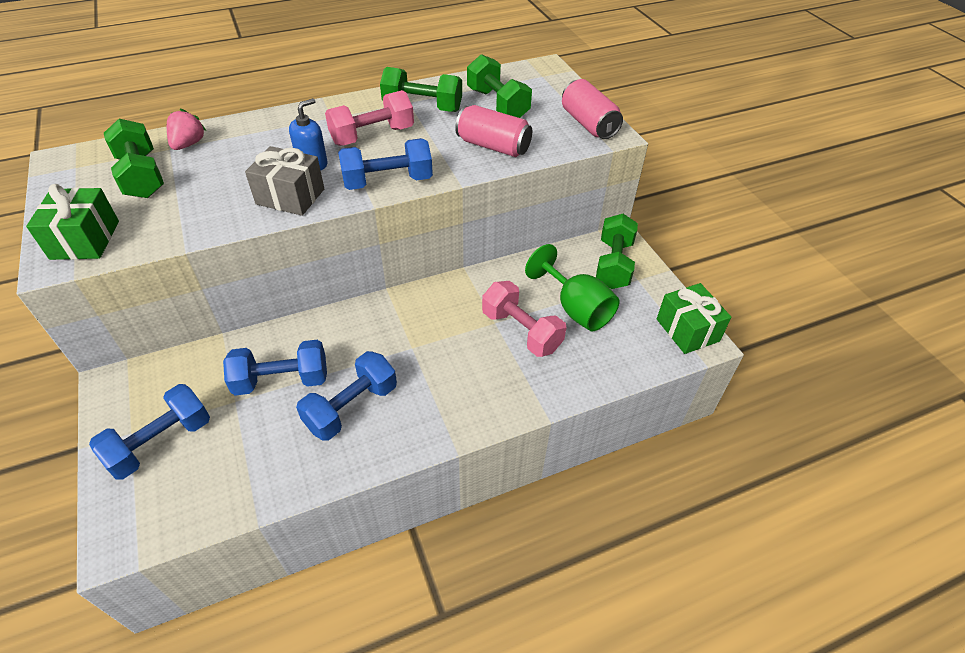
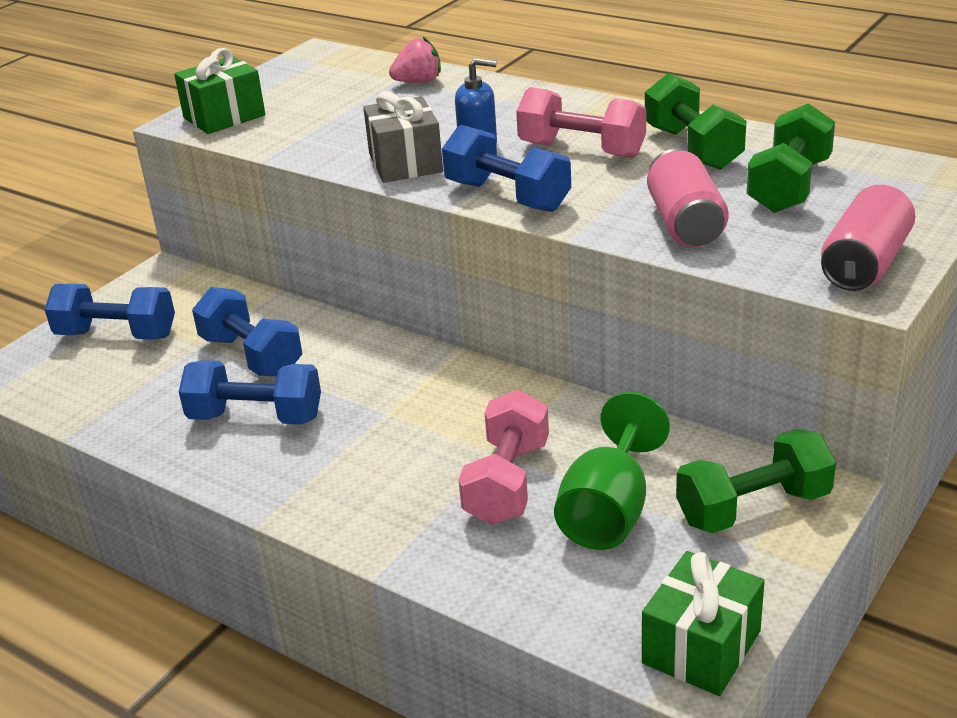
camera: 60 degrees right, 15 degrees down
(142, 176) = (340, 90): green dumbbell -> none

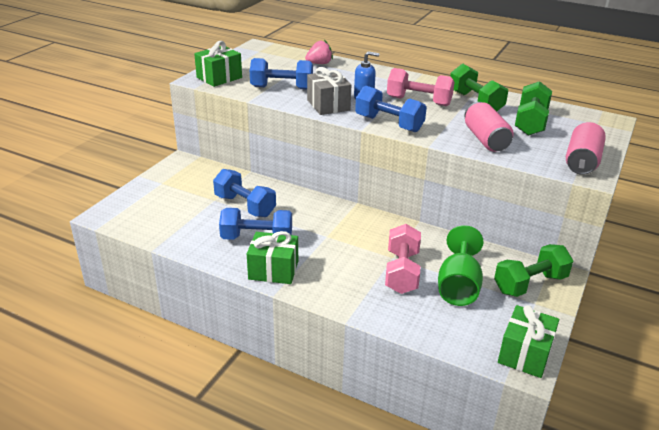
camera: 10 degrees left, 0 degrees up
(117, 335) = (165, 194): blue dumbbell -> blue dumbbell (282, 88)
(269, 477) = (273, 270): none -> green gift

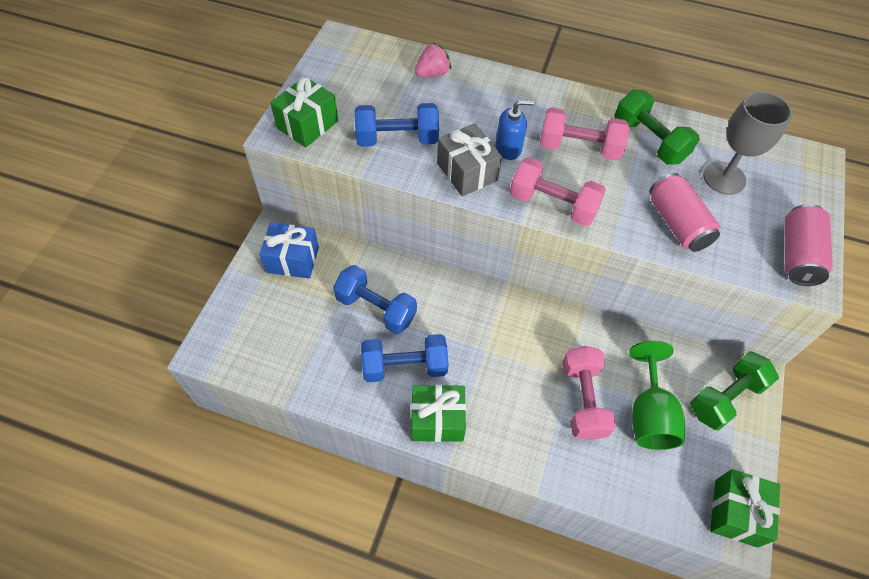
camera: 10 degrees left, 25 degrees up
(189, 175) = (292, 260): none -> blue gift
(389, 124) = (553, 204): blue dumbbell -> pink dumbbell
(530, 122) = (724, 178): green dumbbell -> grey goblet

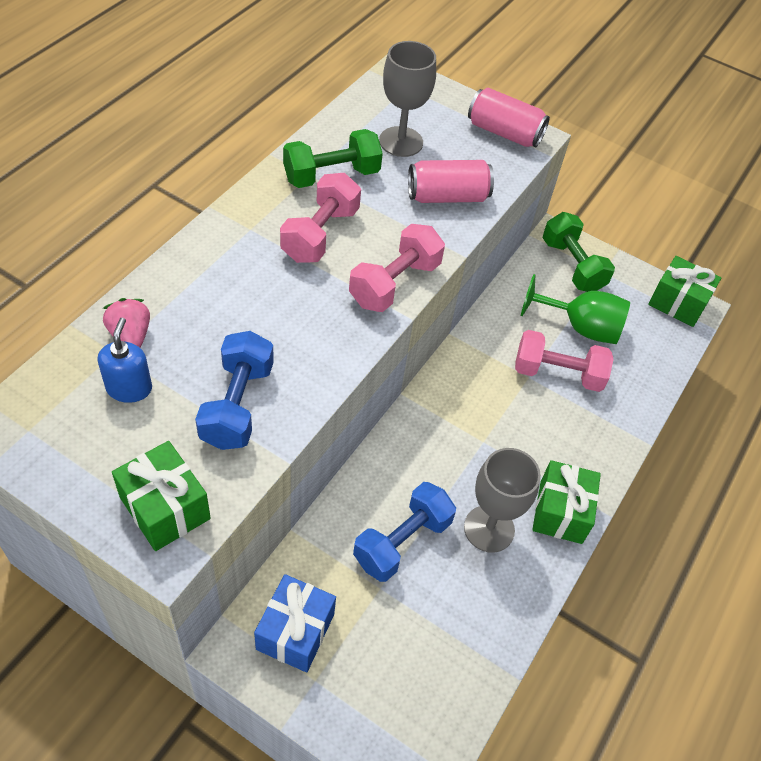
camera: 80 degrees left, 5 degrees down
(404, 366) = (489, 529): blue dumbbell -> grey goblet
(467, 172) = (320, 347): grey gift -> none
(508, 148) = (297, 296): blue soap dispenser -> blue soap dispenser (129, 388)

